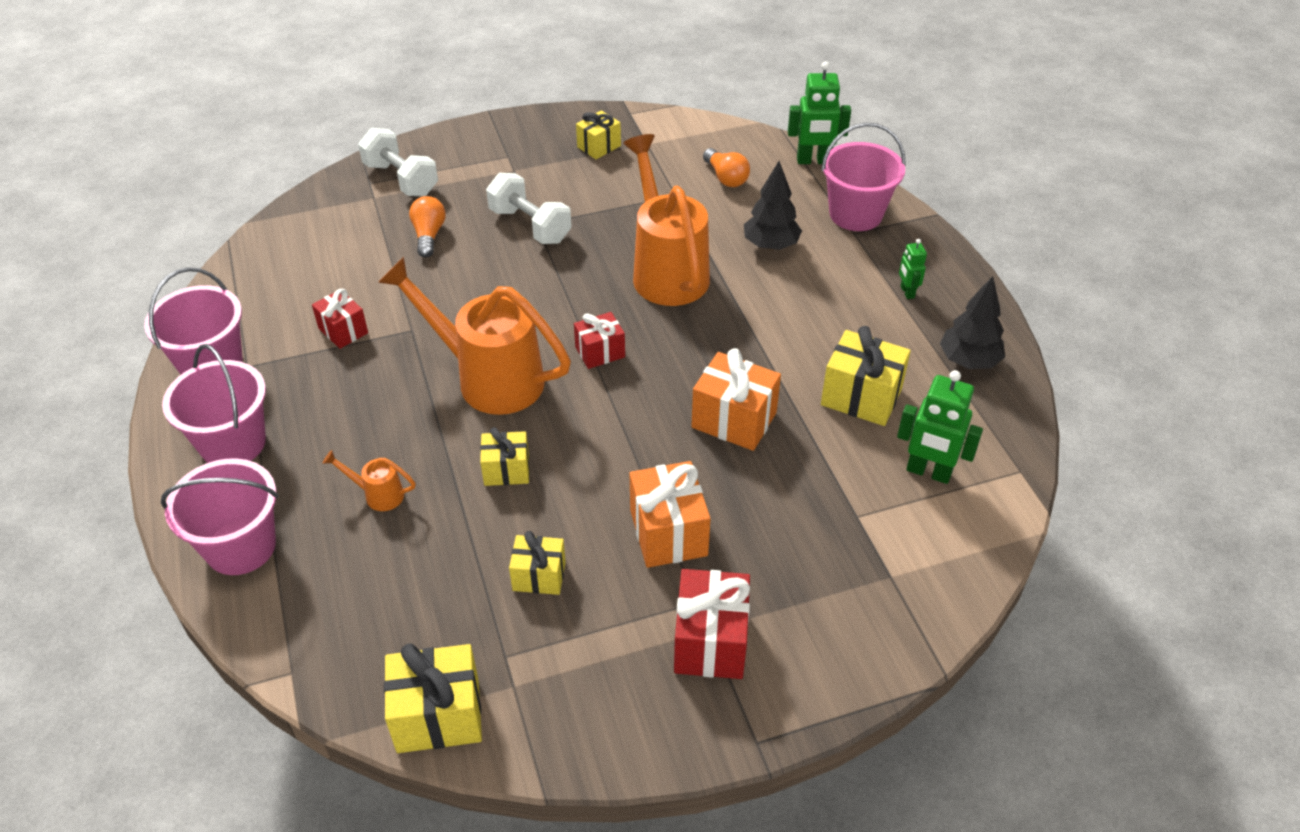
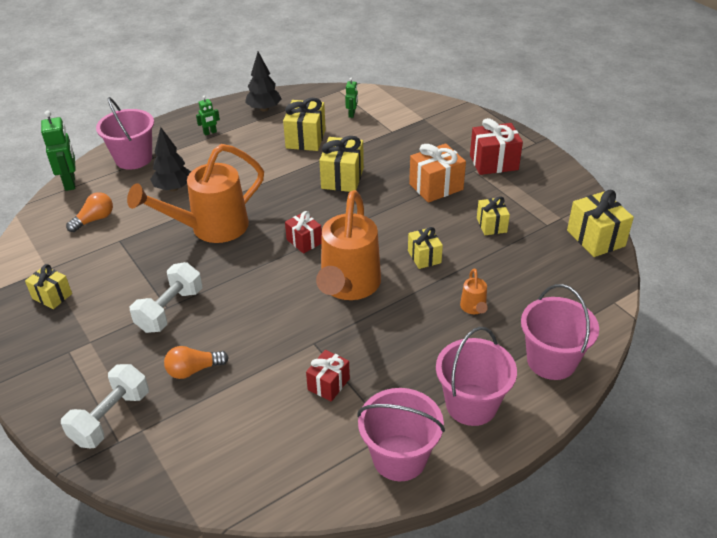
camera: 105 degrees left, 5 degrees down
(734, 420) = (342, 178): orange gift -> yellow gift
(928, 472) = (352, 114): green robot -> green robot, size x0.55

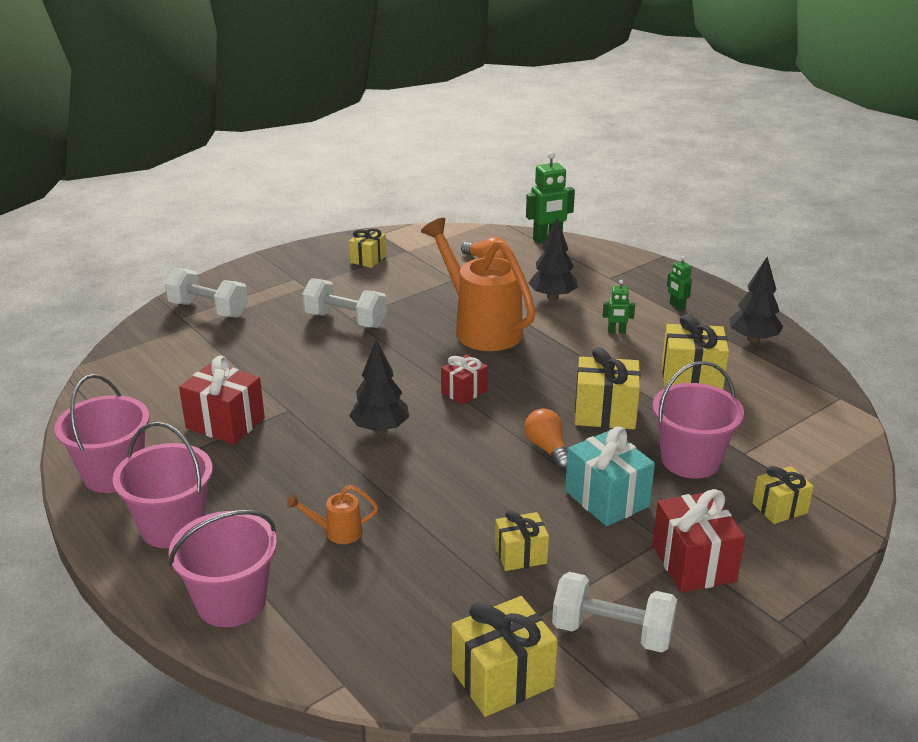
camera: 85 degrees right, 10 degrees down
(133, 158) = (603, 266): pink bucket -> pink bucket (690, 460)
(193, 370) = (260, 342): orange light bulb -> orange light bulb (548, 449)
(328, 384) = (225, 423): red gift -> red gift, size x1.60
(348, 287) = (380, 428): orange watering can -> black tree
(352, 114) = (776, 413): green robot -> green robot (616, 331)
(424, 257) = (441, 488): yellow gift -> yellow gift (779, 508)
(436, 187) = (606, 499): orange gift -> turquoise gift
(553, 196) = (612, 632): none -> white dumbbell

